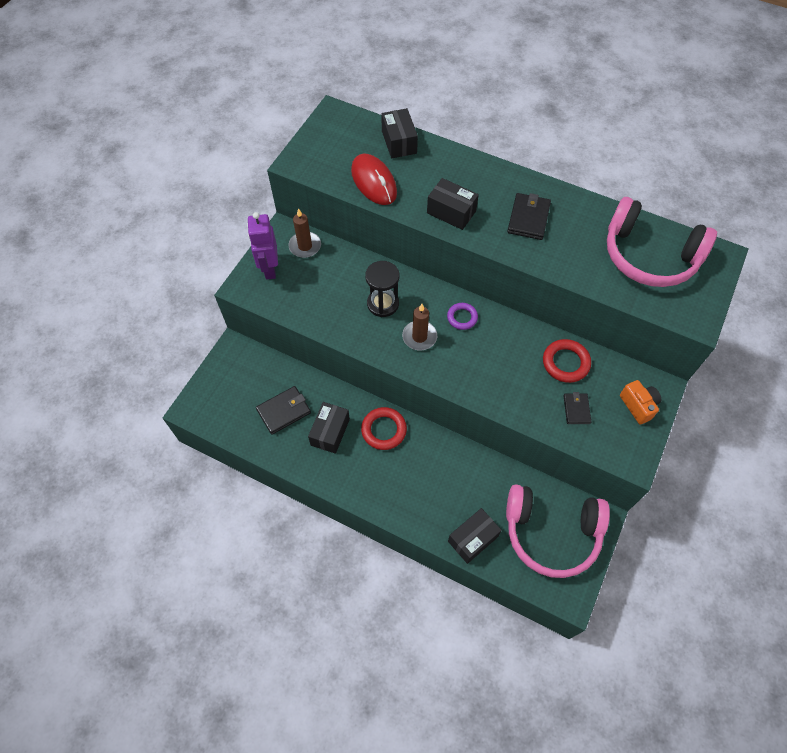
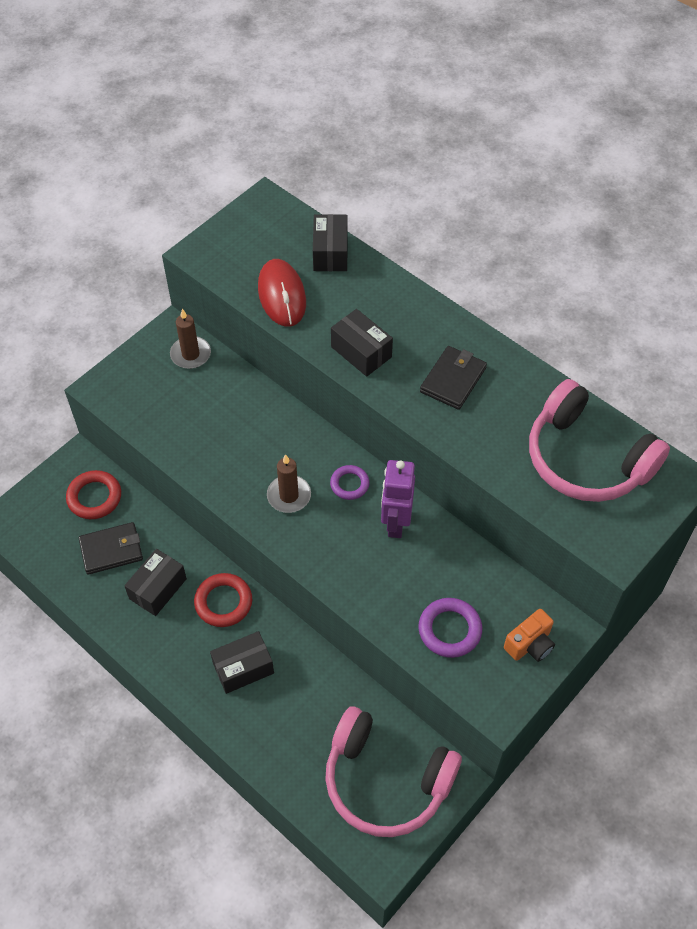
camera: 15 degrees right, 5 degrees down
(269, 269) = (139, 373): purple robot -> purple robot (395, 523)
(383, 304) = (259, 445): black hourglass -> none
(473, 539) = (285, 762): black box -> black box (243, 668)
(565, 363) = (458, 570): red ring -> red ring (94, 497)
(576, 409) = (449, 630): black wallet -> purple ring
(638, 406) = (530, 644): orange camera -> orange camera turned 60 degrees clockwise

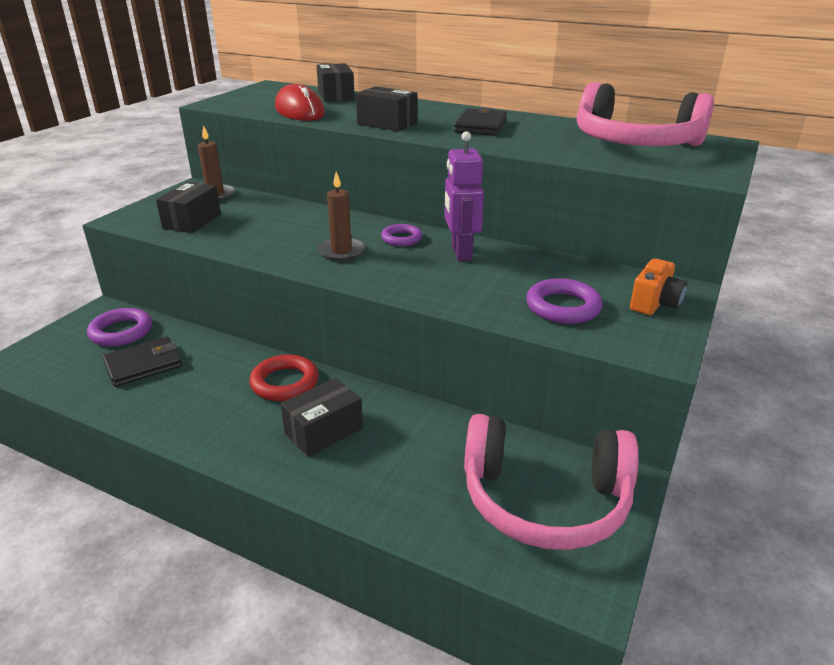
camera: 15 degrees left, 25 degrees down
(94, 497) = (121, 332): red ring -> purple ring
(158, 589) = (203, 385): black box -> black box (192, 221)

